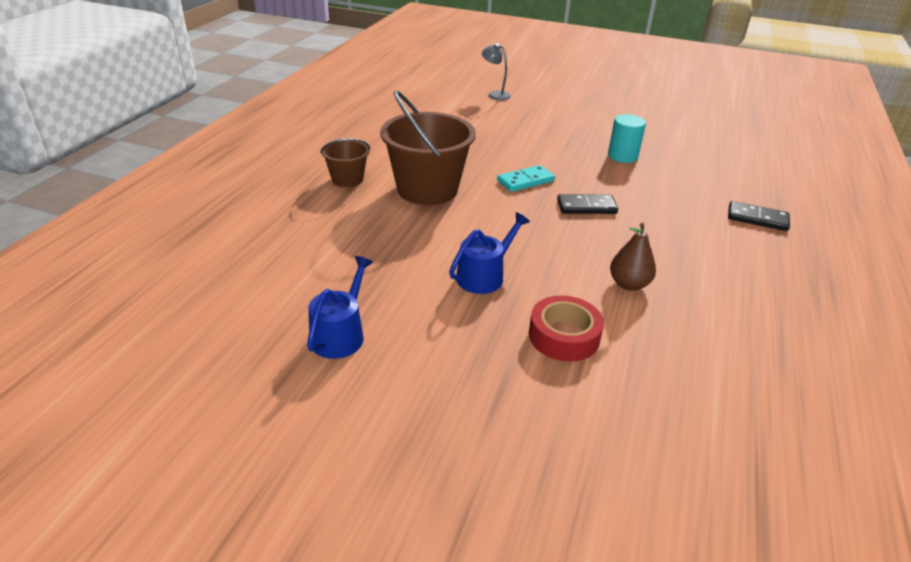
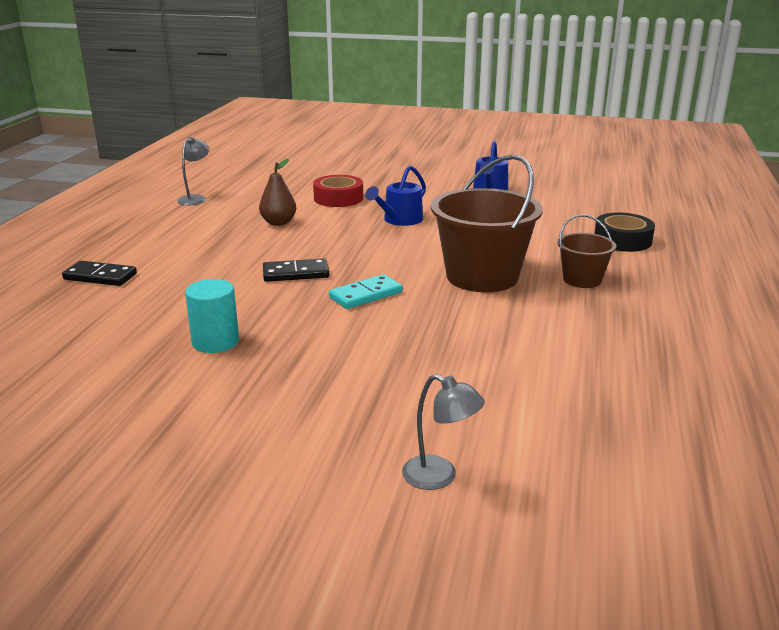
camera: 175 degrees right, 10 degrees down
(264, 219) = (622, 240): none -> black tape
(772, 357) = (196, 199): none -> grey lamp

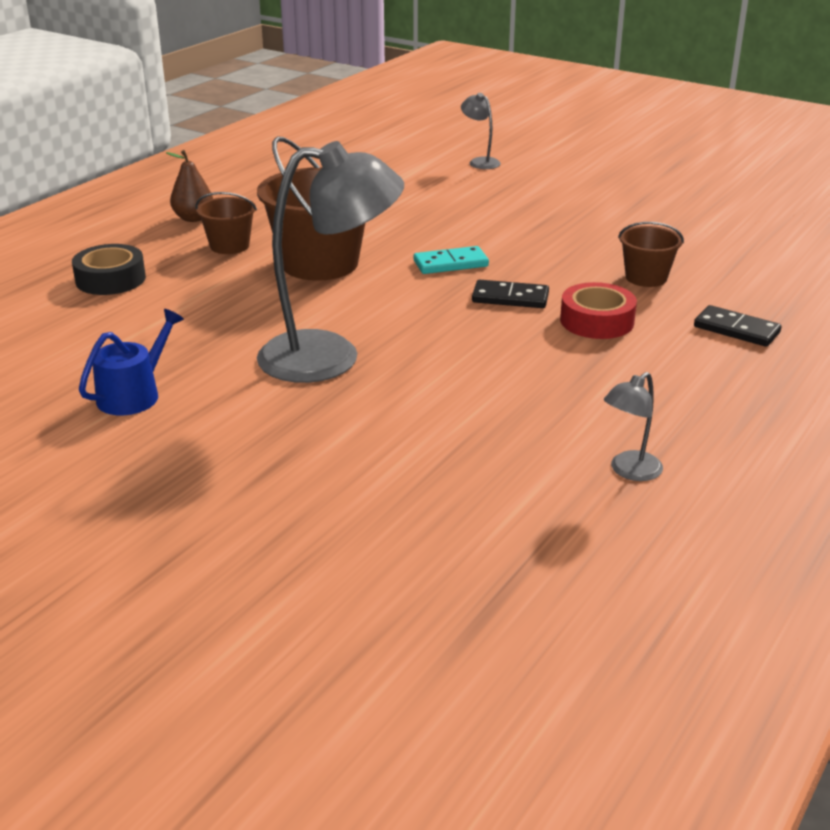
camera: 160 degrees left, 5 degrees up
(171, 310) = (646, 277): none -> brown bucket
(215, 342) = (604, 245): turquoise cylinder -> none
(278, 223) = (503, 382): brown pear -> brown pear (193, 218)
(338, 198) = (384, 423): red tape -> red tape (597, 321)
(400, 220) = (330, 357): blue watering can -> grey lamp

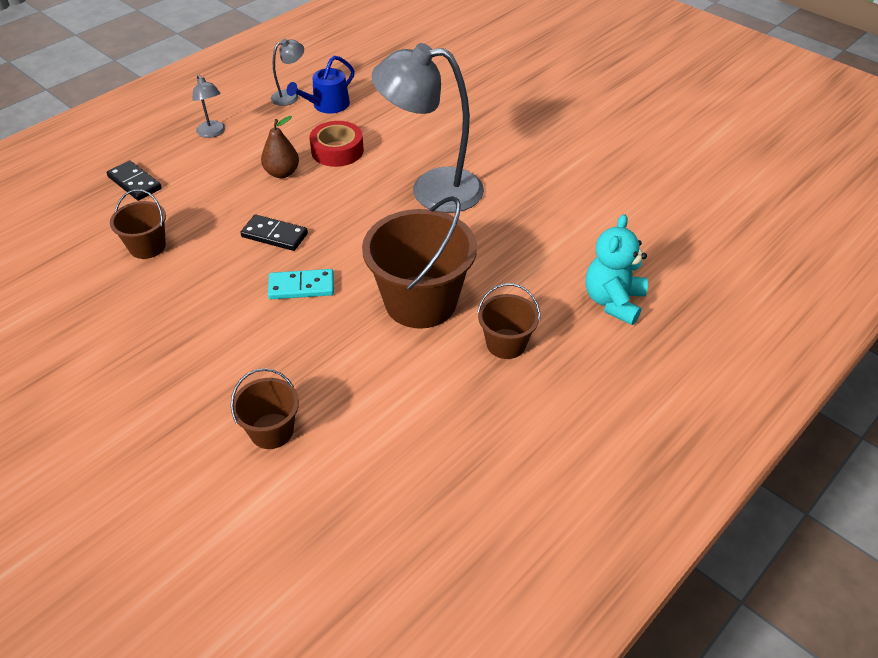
camera: 170 degrees left, 15 degrees up
(110, 279) = (613, 301): black tape -> turquoise teddy bear
(134, 395) = (564, 173): blue watering can -> blue watering can (327, 105)
(193, 218) = (548, 407): brown pear -> brown pear (282, 173)
(423, 193) = (272, 431): none -> brown bucket
(480, 162) = (155, 517): grey lamp -> grey lamp (213, 133)
(597, 321) = (226, 202): red tape -> red tape (337, 150)

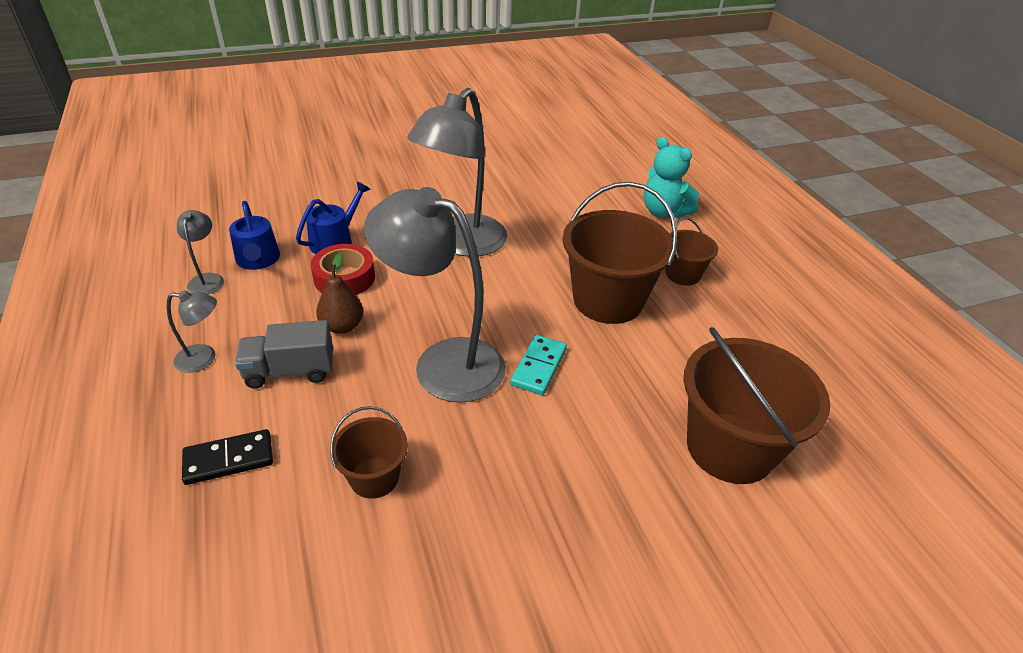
camera: 65 degrees left, 5 degrees down
(222, 171) = (290, 371): none -> grey truck
(272, 431) = (730, 447): brown bucket -> brown bucket, size x1.91
(274, 235) = (443, 362): black domino -> grey lamp
(379, 127) = (335, 241): none -> blue watering can

